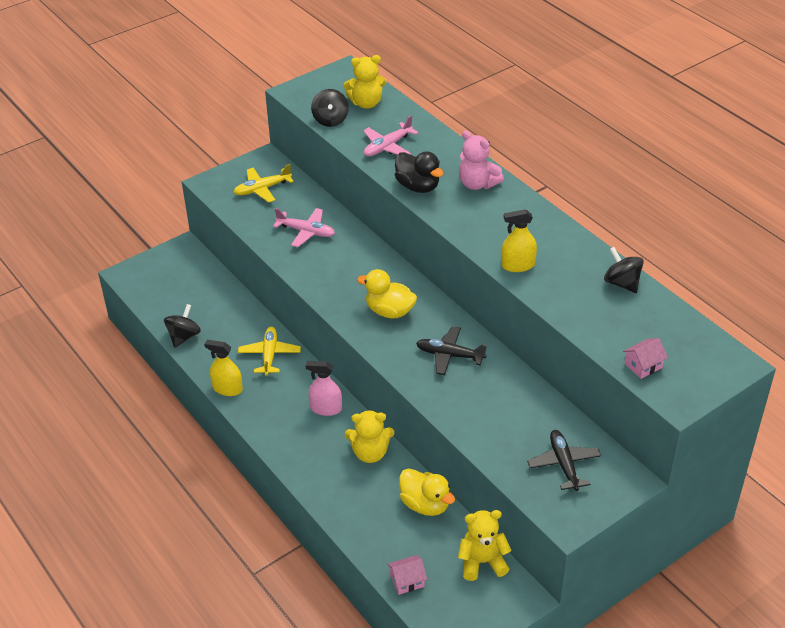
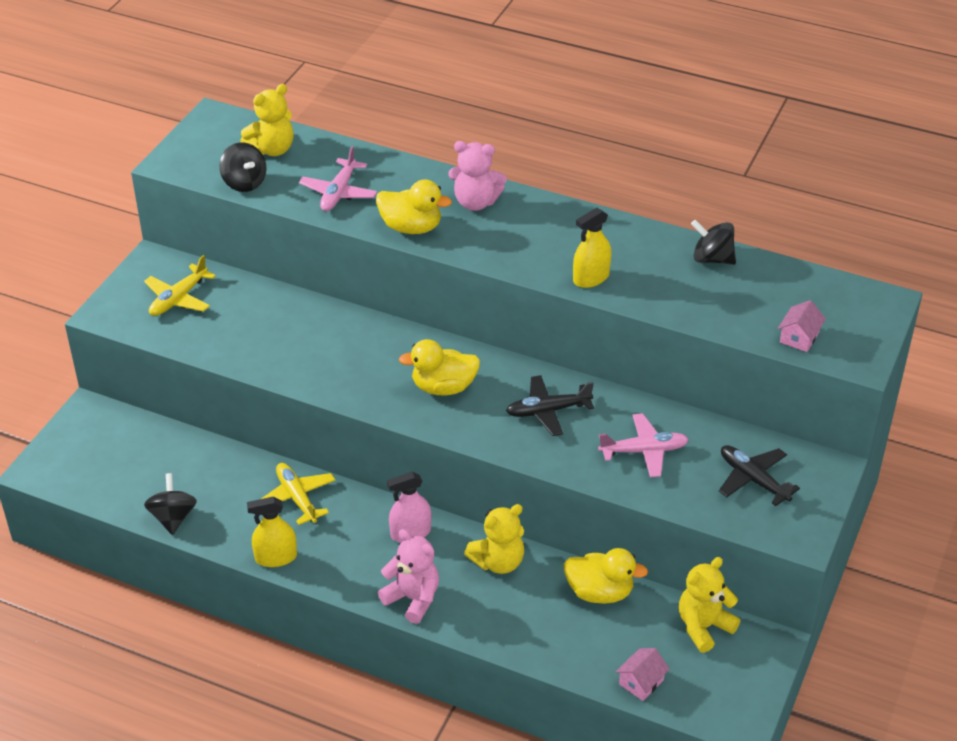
camera: 30 degrees left, 0 degrees up
(294, 454) = (413, 599): none -> pink teddy bear
(306, 232) = (274, 331): pink plane -> pink plane (644, 451)
(418, 186) = (411, 227): black duck -> yellow duck

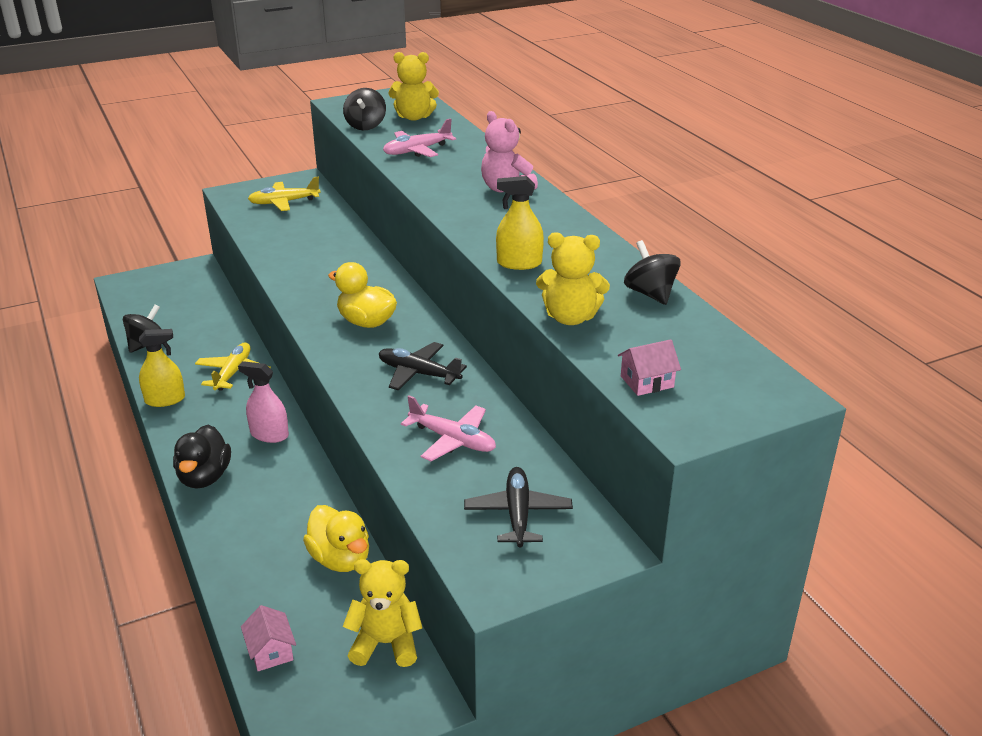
camera: 40 degrees right, 10 degrees down
(276, 557) = (165, 399): yellow spray bottle -> yellow spray bottle turned 135 degrees clockwise
(411, 227) = (433, 184): yellow duck -> none
(413, 599) = (204, 477): pink teddy bear -> black duck
(498, 562) = (298, 489): yellow teddy bear -> yellow teddy bear (570, 318)
(641, 682) = (270, 651): pink house -> pink house turned 75 degrees clockwise

